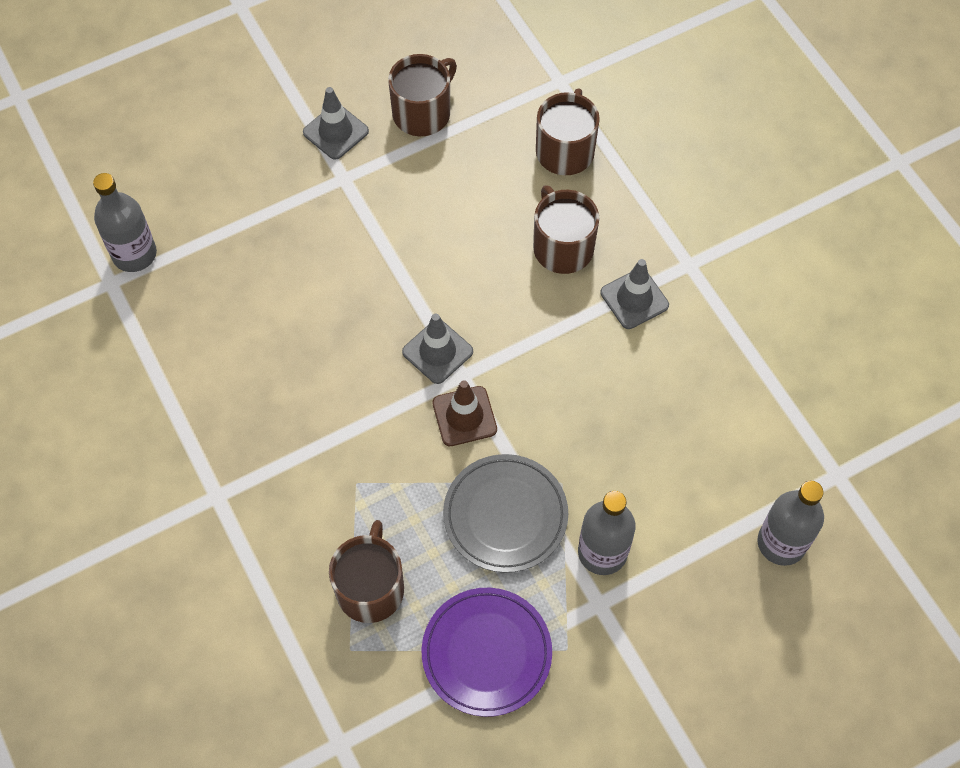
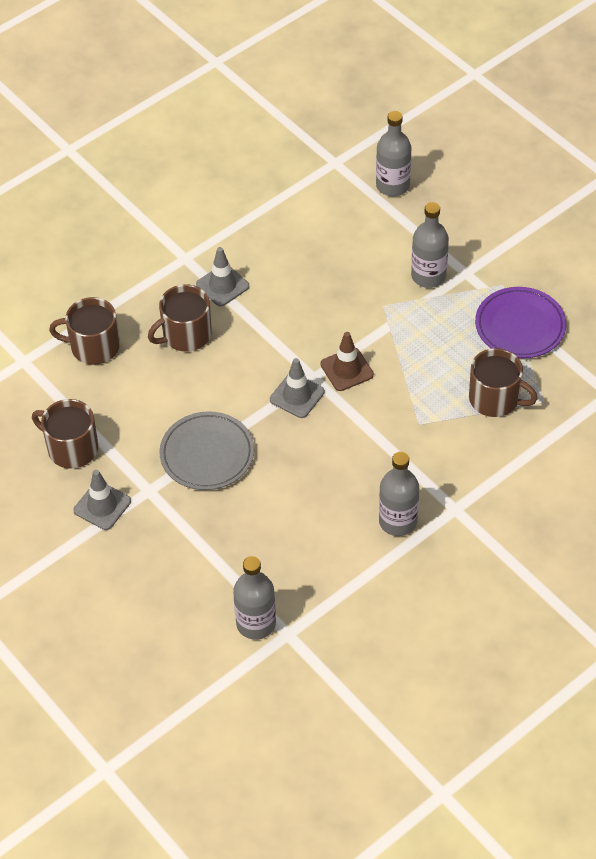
camera: 100 degrees left, 10 degrees down
(219, 426) = (398, 521): none -> grey bottle
(370, 587) = (495, 399): brown mug -> brown mug turned 150 degrees counterclockwise
(505, 515) = (417, 332): grey plate -> grey plate (207, 454)

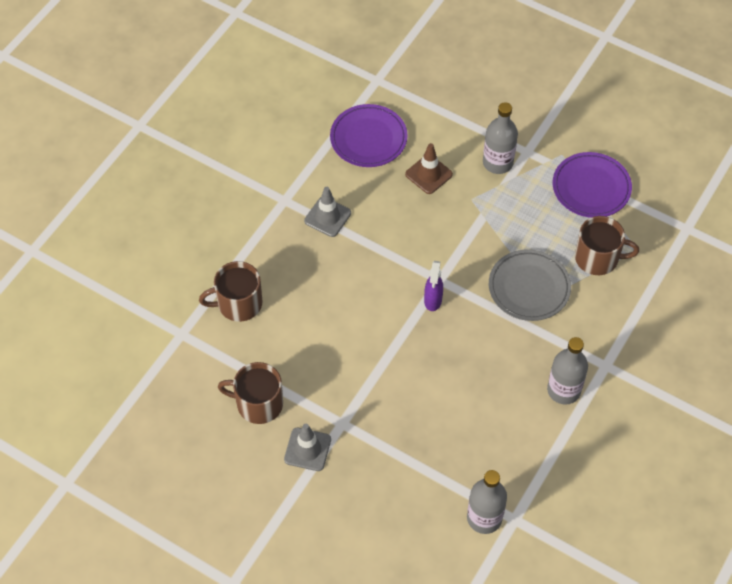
camera: 20 degrees left, 5 degrees up
(185, 335) = (314, 271): brown mug -> none
(207, 454) = (378, 375): grey plate -> grey plate (529, 287)
(297, 396) = (433, 300): grey traffic cone -> purple spray bottle
(300, 218) = (368, 138): none -> purple plate
(347, 369) = (465, 265): brown traffic cone -> brown traffic cone (428, 174)
(392, 185) = (434, 89): grey bottle -> none

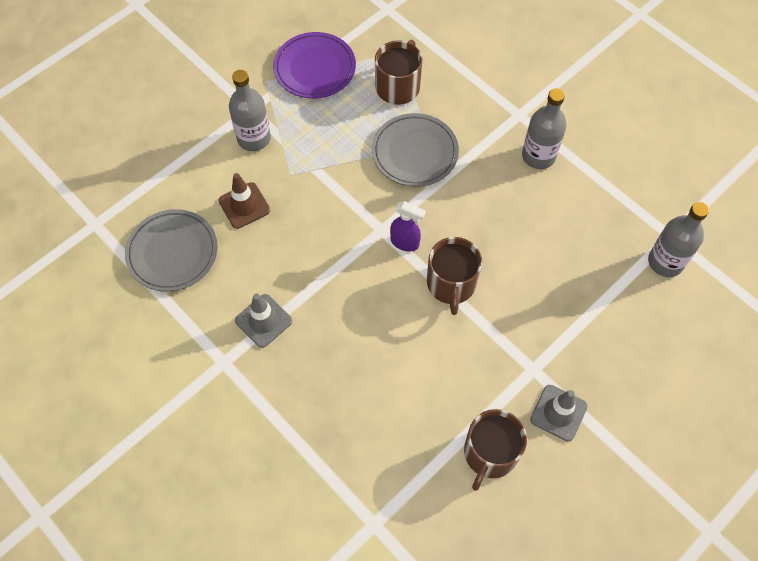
camera: 75 degrees left, 5 degrees up
(238, 303) = (350, 447): brown mug -> brown mug (451, 284)
(368, 138) = (172, 252): purple plate -> grey plate

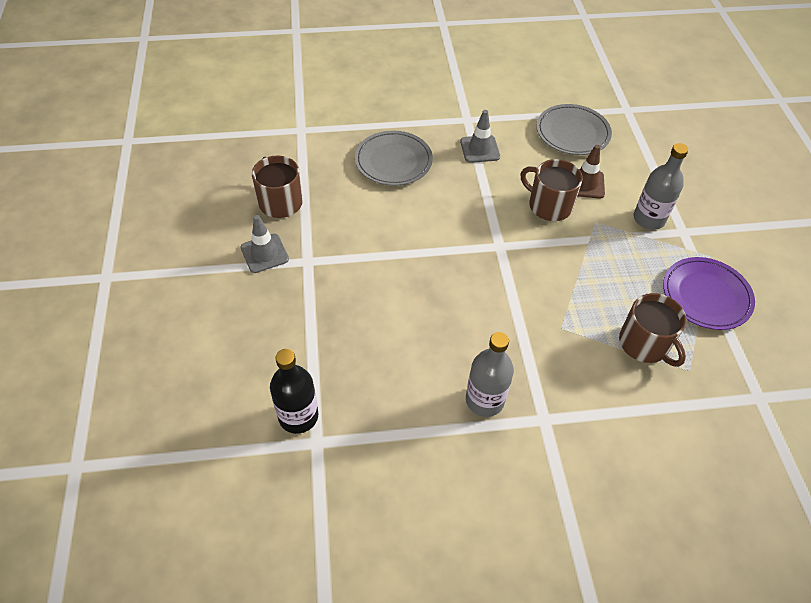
camera: 125 degrees right, 10 degrees down
(405, 243) = (476, 253): purple spray bottle -> none
(415, 153) = (558, 310): grey plate -> grey plate (393, 161)
(451, 284) = (416, 258): brown mug -> brown mug (549, 205)
(665, 262) = (298, 416): grey bottle -> black bottle

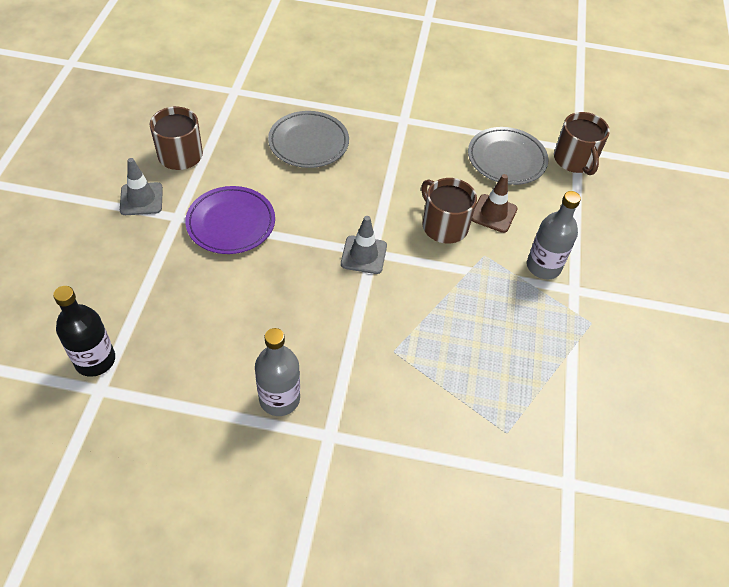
camera: 15 degrees right, 0 degrees up
(480, 149) = (401, 152): grey traffic cone -> grey traffic cone (363, 255)
(645, 344) = (472, 392): brown mug -> brown mug (575, 160)
(706, 296) = (564, 362): purple plate -> purple plate (231, 223)

